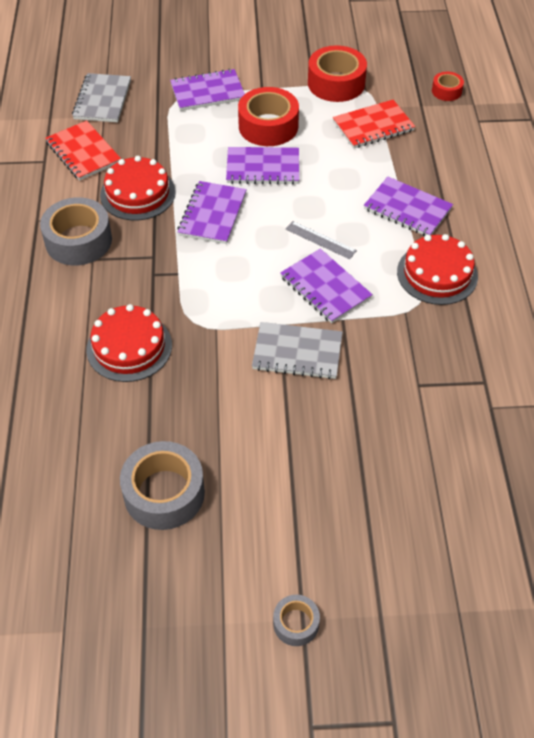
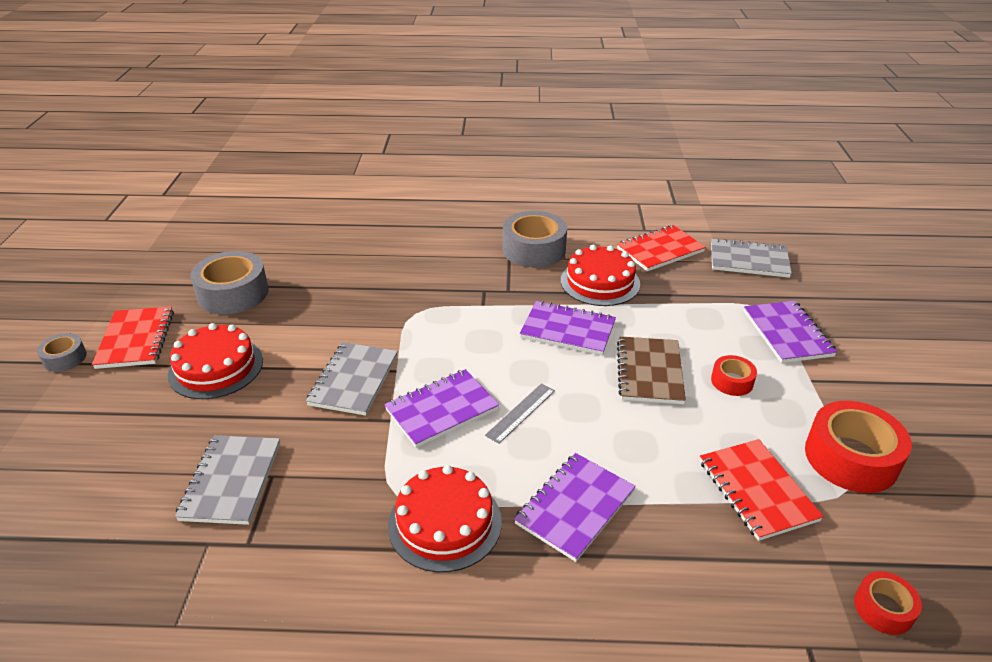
camera: 95 degrees right, 15 degrees down
(129, 347) = (396, 277): red cake -> red cake (216, 367)
(256, 563) = (135, 339): none -> red notebook
(263, 168) = (650, 372): purple notebook -> brown notebook
(268, 126) = (732, 381): red tape -> red tape, size x0.52
(430, 410) = (232, 481): none -> grey notebook

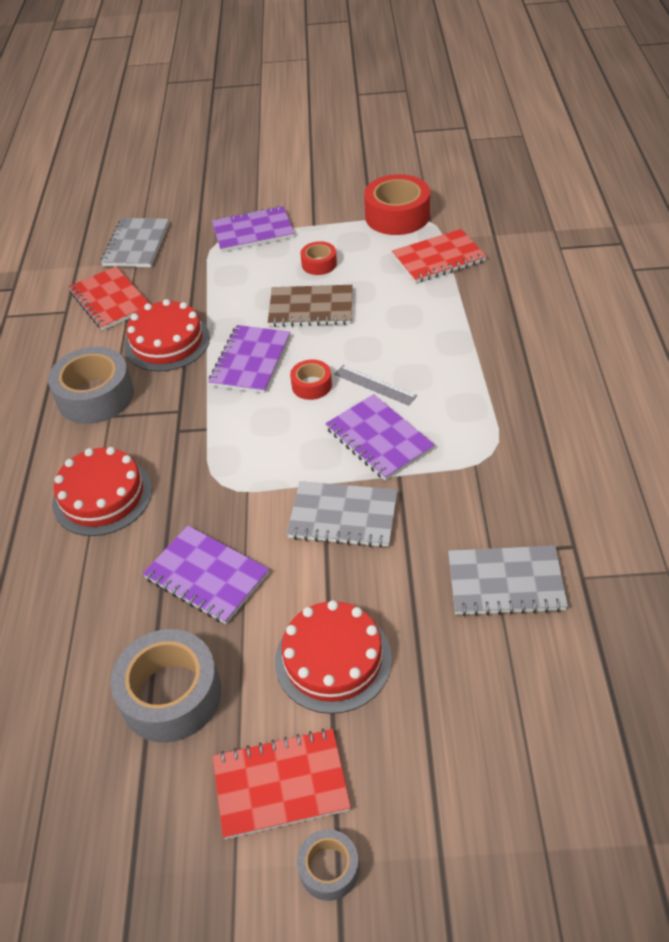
camera: 90 degrees left, 10 degrees up
(445, 523) = (513, 419): red cake -> red cake (102, 496)
(575, 507) = (478, 346): purple notebook -> purple notebook (207, 576)
(883, 608) = (523, 218): red tape -> red tape (311, 385)

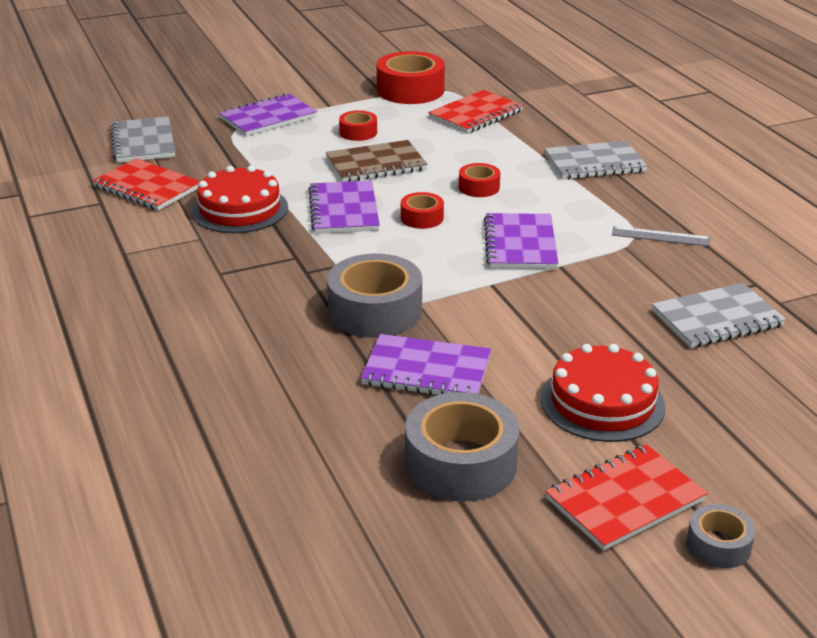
camera: 25 degrees left, 15 degrees down
(95, 396) = (191, 261): grey tape -> grey tape (375, 311)
(102, 496) = (262, 334): red cake -> none
(343, 516) = (530, 303): grey notebook -> grey notebook (594, 163)
(375, 385) = (485, 208): grey ruler -> grey ruler (660, 236)
(379, 439) = (520, 244): purple notebook -> purple notebook turned 60 degrees clockwise
(385, 356) = (479, 187): none -> red tape

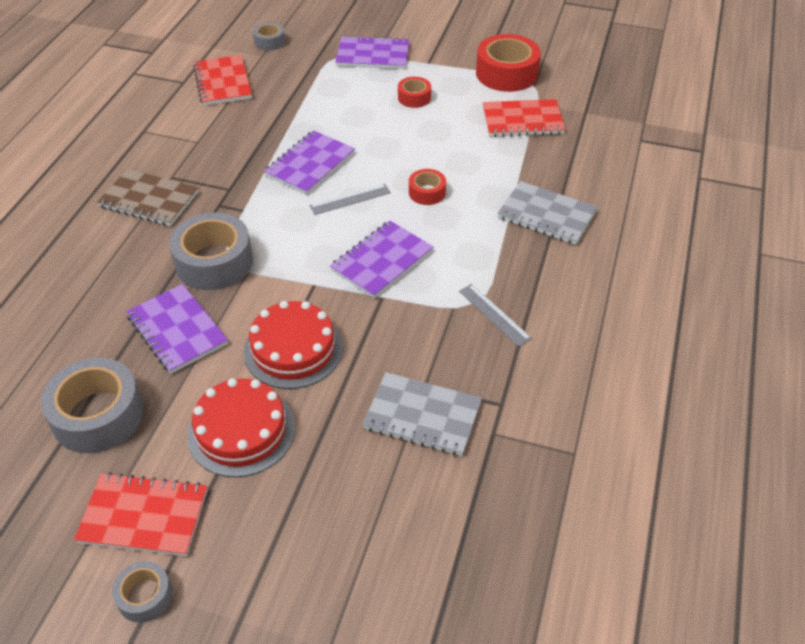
camera: 40 degrees right, 15 degrees up
(143, 142) = (269, 42): grey notebook -> grey tape
(240, 209) = (250, 129): red cake -> red cake (293, 349)
(376, 164) = (386, 134): brown notebook -> brown notebook (149, 200)
(422, 218) = (350, 199): red tape -> grey ruler

